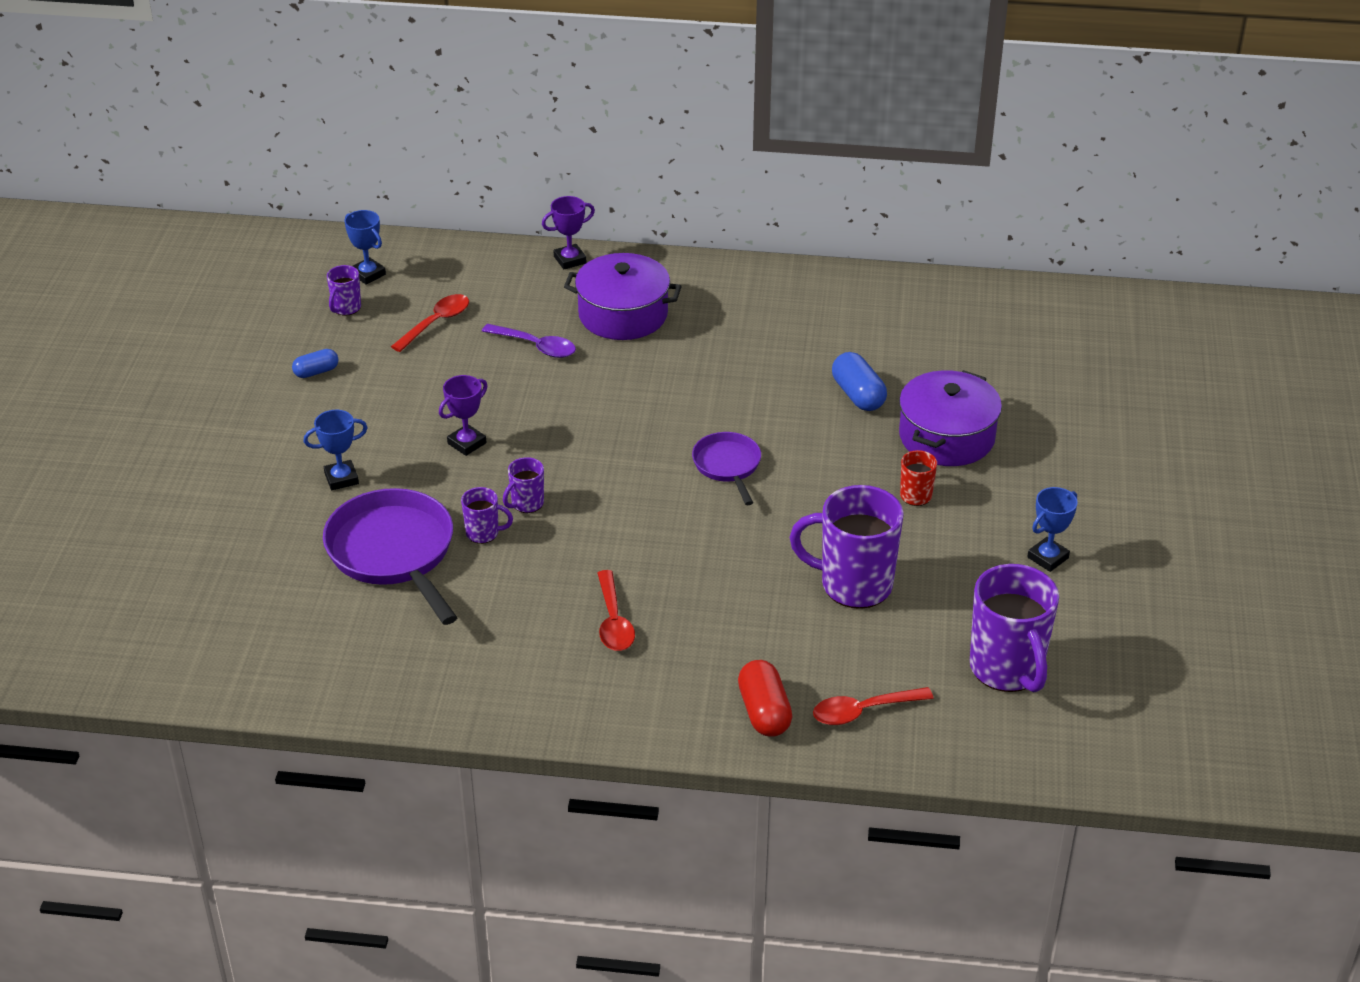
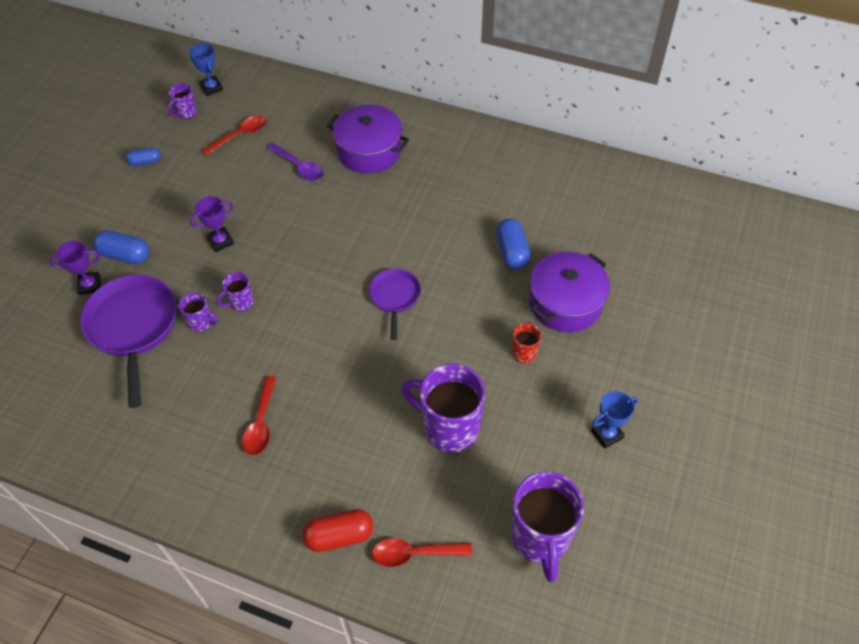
camera: 15 degrees right, 15 degrees up
(341, 478) = (125, 255): blue trophy -> blue capsule
(570, 260) = (350, 99): purple trophy -> purple trophy (89, 285)
(764, 712) = (339, 536): red capsule -> red capsule turned 75 degrees clockwise

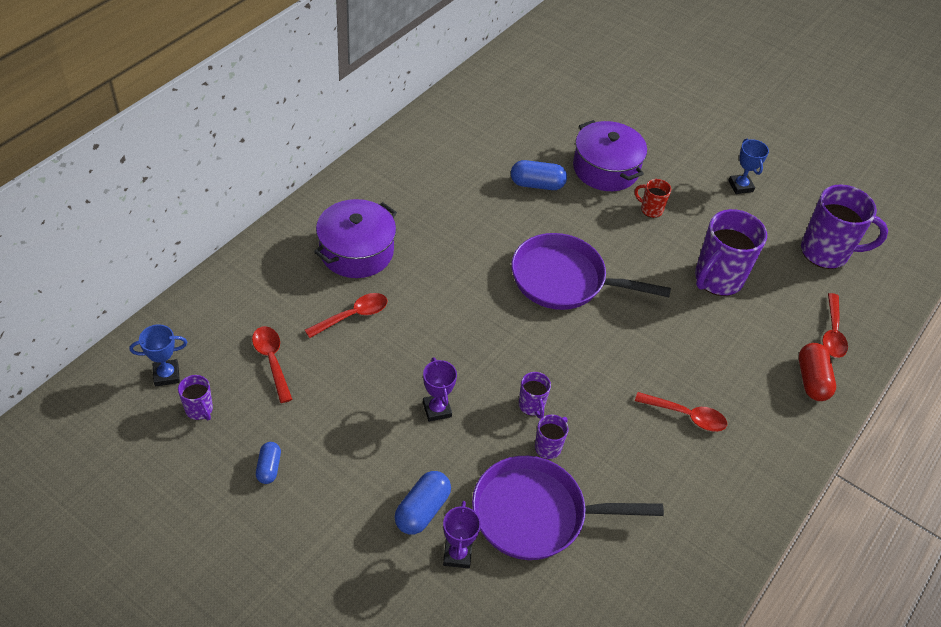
camera: 80 degrees left, 5 degrees down
(299, 167) = (353, 316): purple spoon -> red spoon
(395, 297) = (564, 280): purple pan -> purple pan, size x1.79

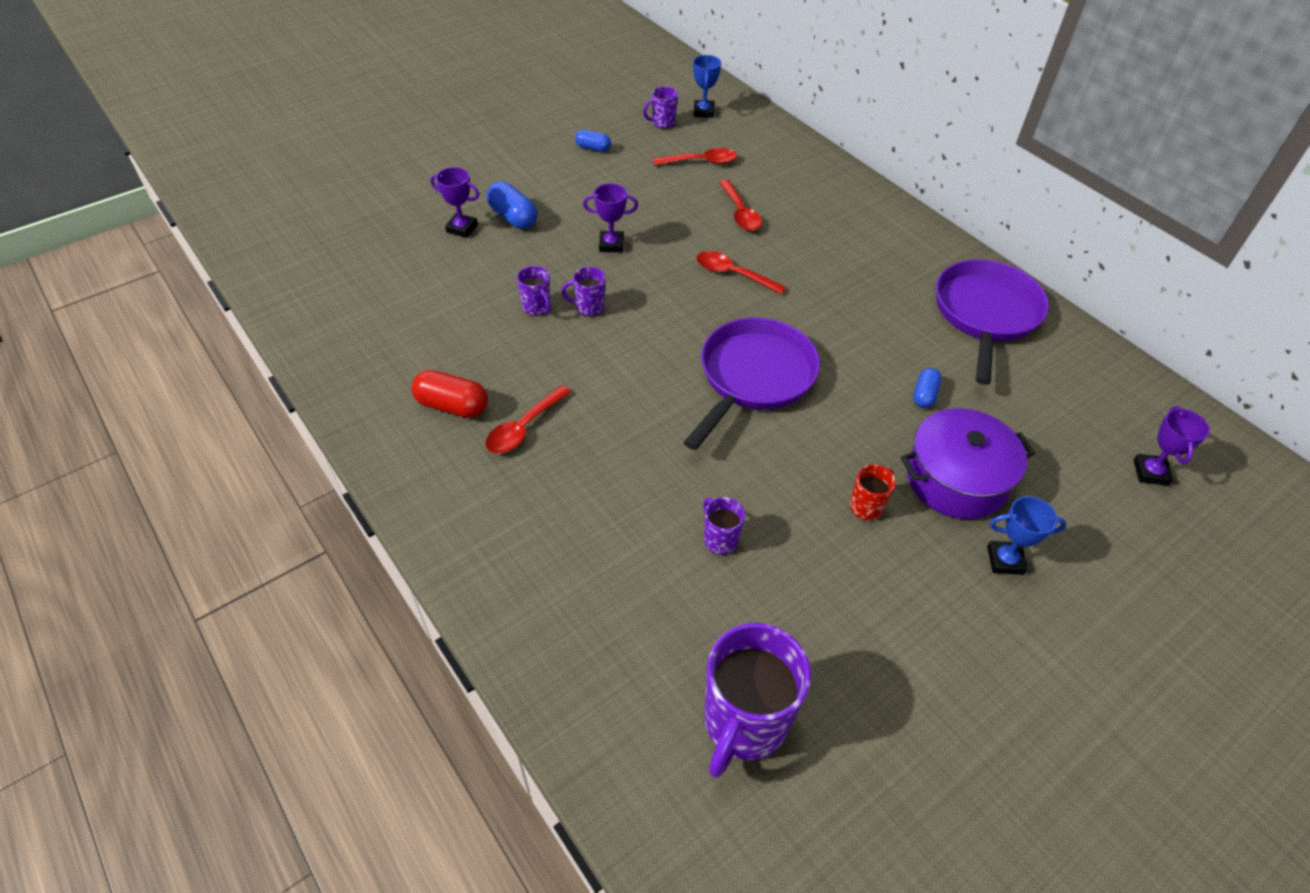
camera: 110 degrees right, 0 degrees up
(356, 251) = (826, 228): purple pot -> none
(536, 514) = (472, 282): purple pan -> purple pan (985, 314)
(537, 184) = (924, 395): blue capsule -> blue capsule, size x0.63
(555, 85) = (1150, 472): none -> purple trophy
(717, 279) = (720, 539): purple mug -> purple mug, size x0.47
(740, 186) = (912, 653): blue trophy -> blue trophy (1005, 560)
(812, 380) = (518, 583): red capsule -> red capsule (452, 406)
(832, 333) = (584, 650): red spoon -> red spoon (733, 274)

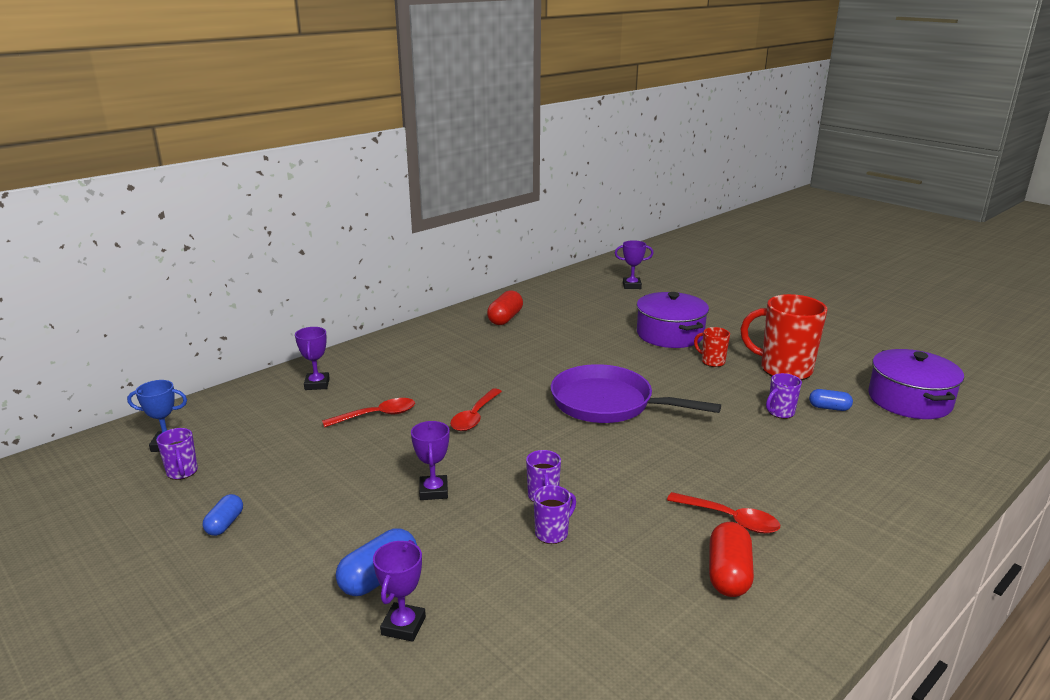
camera: 95 degrees left, 25 degrees down
(701, 162) = (278, 441): red spoon -> none
(744, 723) = (909, 400): purple mug -> purple pot
(803, 176) = (317, 384): none -> purple trophy
(844, 588) = (784, 369): none -> red mug
(924, 395) = (597, 341): blue capsule -> blue capsule (829, 408)
(985, 314) = (505, 318): purple pan -> red capsule
(1005, 560) = (724, 324): blue trophy -> none

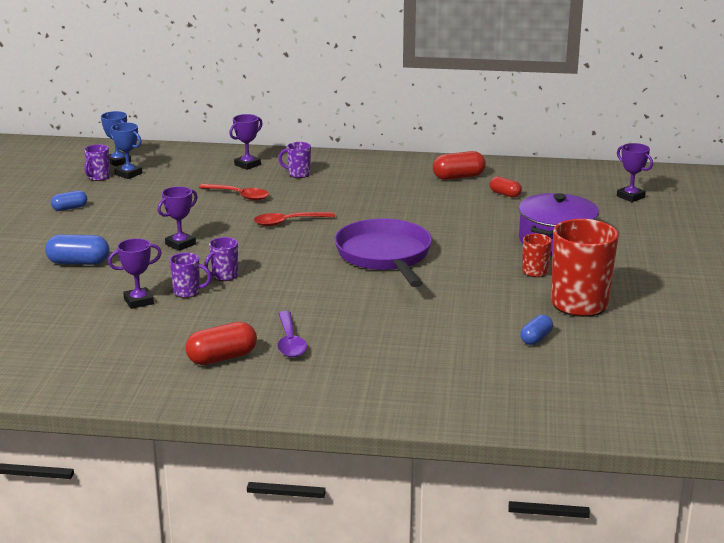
camera: 50 degrees right, 0 degrees up
(211, 451) = (128, 174): none -> blue trophy
(403, 626) = (48, 284): purple trophy -> purple trophy (138, 301)
(563, 317) = (505, 194): none -> red capsule
(730, 519) = (290, 342): red spoon -> purple spoon
(780, 412) = (488, 321): purple mug -> purple mug (298, 174)
(829, 408) = (536, 338): blue capsule -> blue capsule turned 60 degrees clockwise
(909, 400) = (621, 370): purple pot -> none

